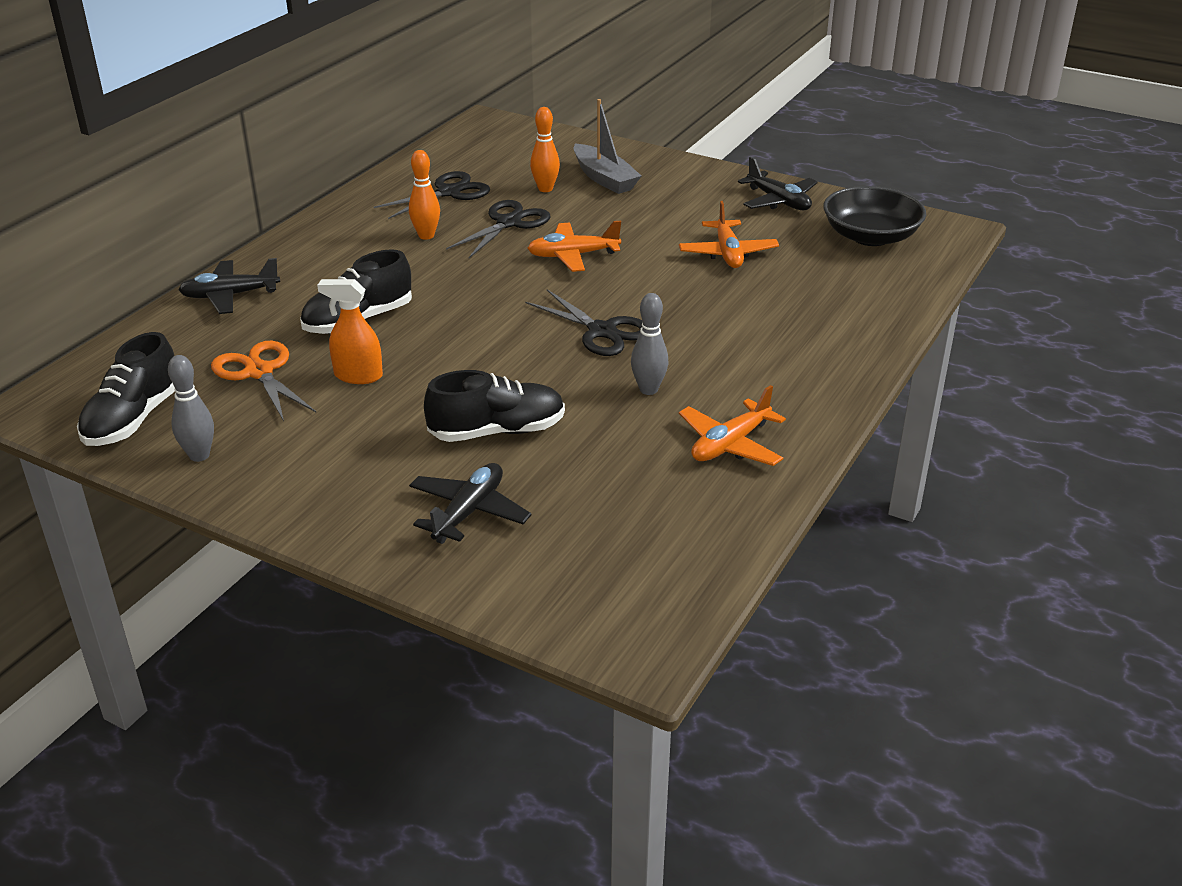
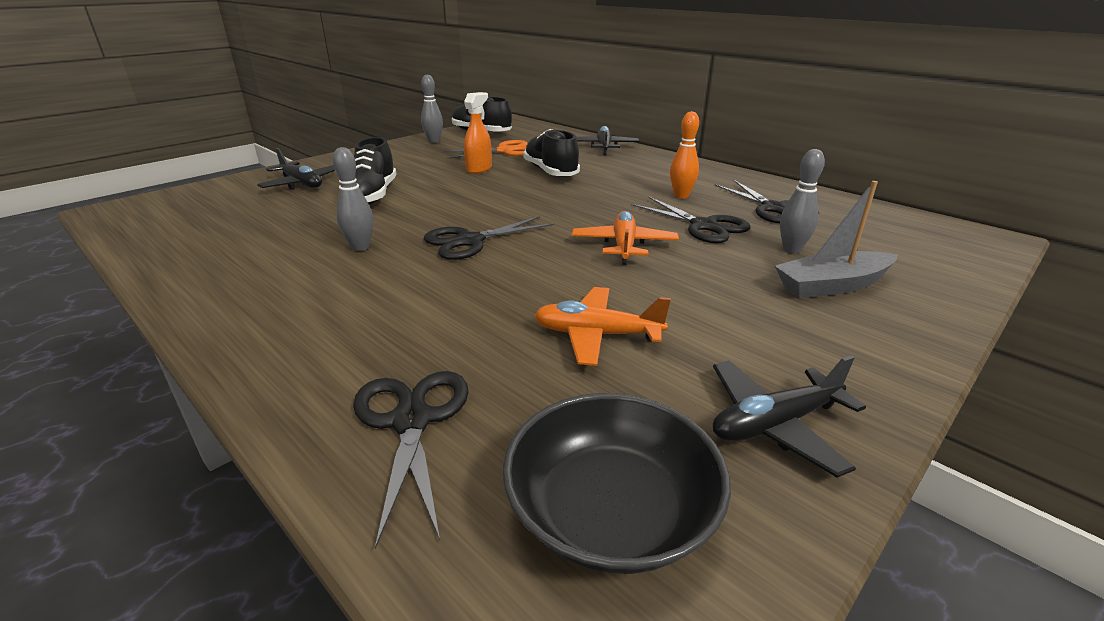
camera: 105 degrees right, 5 degrees down
(545, 189) = (791, 249): orange bowling pin -> grey bowling pin
(730, 444) = (242, 267): orange plane -> none
(857, 297) = (411, 421): none -> black scissors

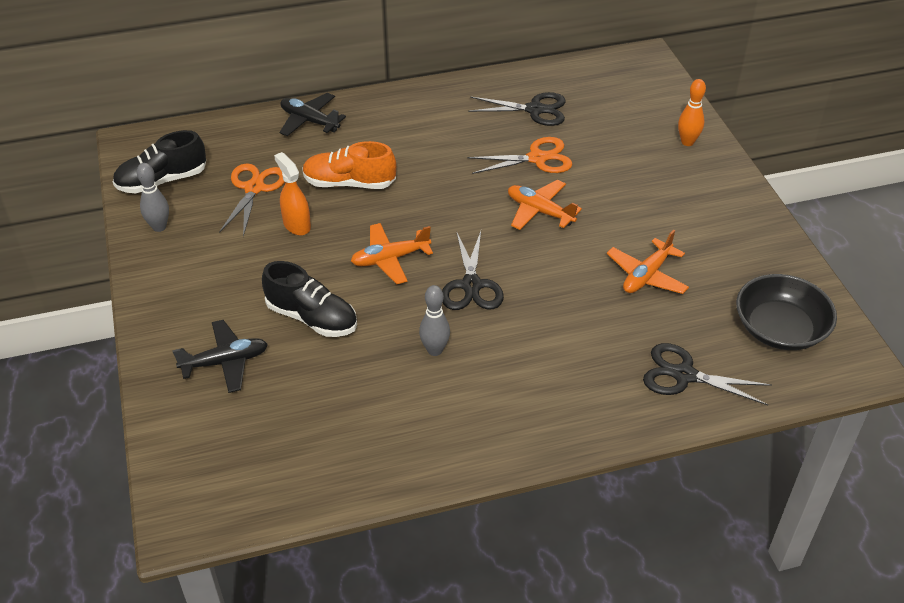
camera: 60 degrees left, 15 degrees up
(472, 204) = (390, 259): none -> orange plane
(550, 172) = (349, 183): black shoe -> orange shoe
(681, 196) = (473, 139): orange bowling pin -> orange bowling pin (687, 142)
(703, 226) = (537, 158): black scissors -> orange scissors
(775, 424) = (756, 252): black plane -> none
(791, 249) = (601, 142): grey bowling pin -> none
(832, 285) = (655, 156): grey boat -> none

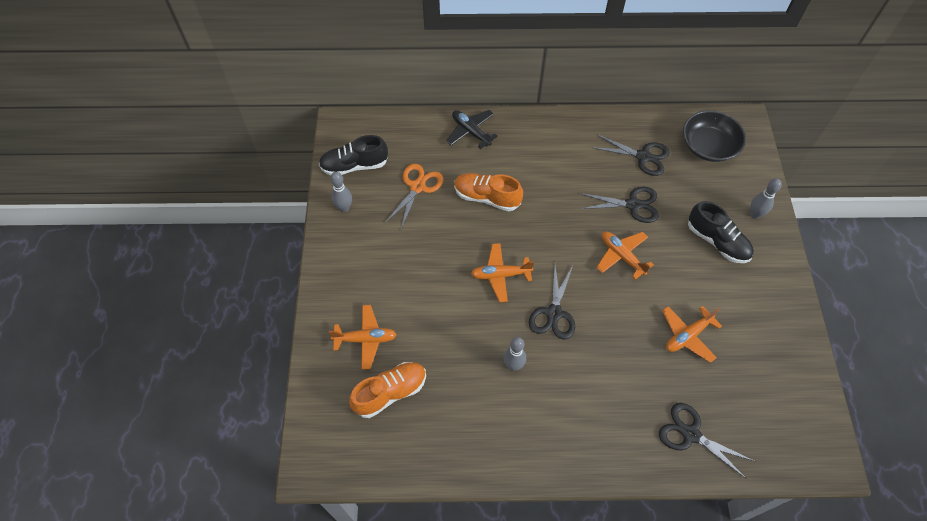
camera: 15 degrees right, 15 degrees up
(225, 362) = (365, 339): black plane -> orange plane
(275, 414) = (390, 392): none -> orange shoe
(296, 225) = (440, 228): orange spray bottle -> none
(312, 318) = (433, 315): black shoe -> black shoe (717, 241)
(537, 158) = (633, 205): orange scissors -> black scissors
(687, 142) = (755, 214): orange bowling pin -> grey bowling pin
(779, 329) = (776, 410): black bowl -> black bowl (708, 146)

